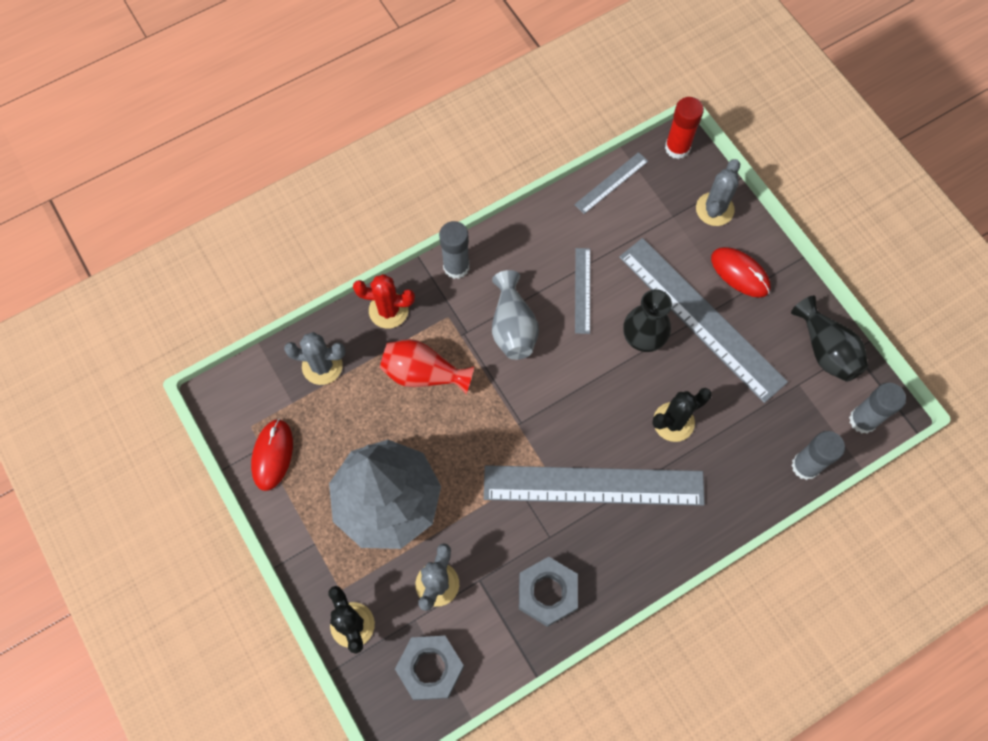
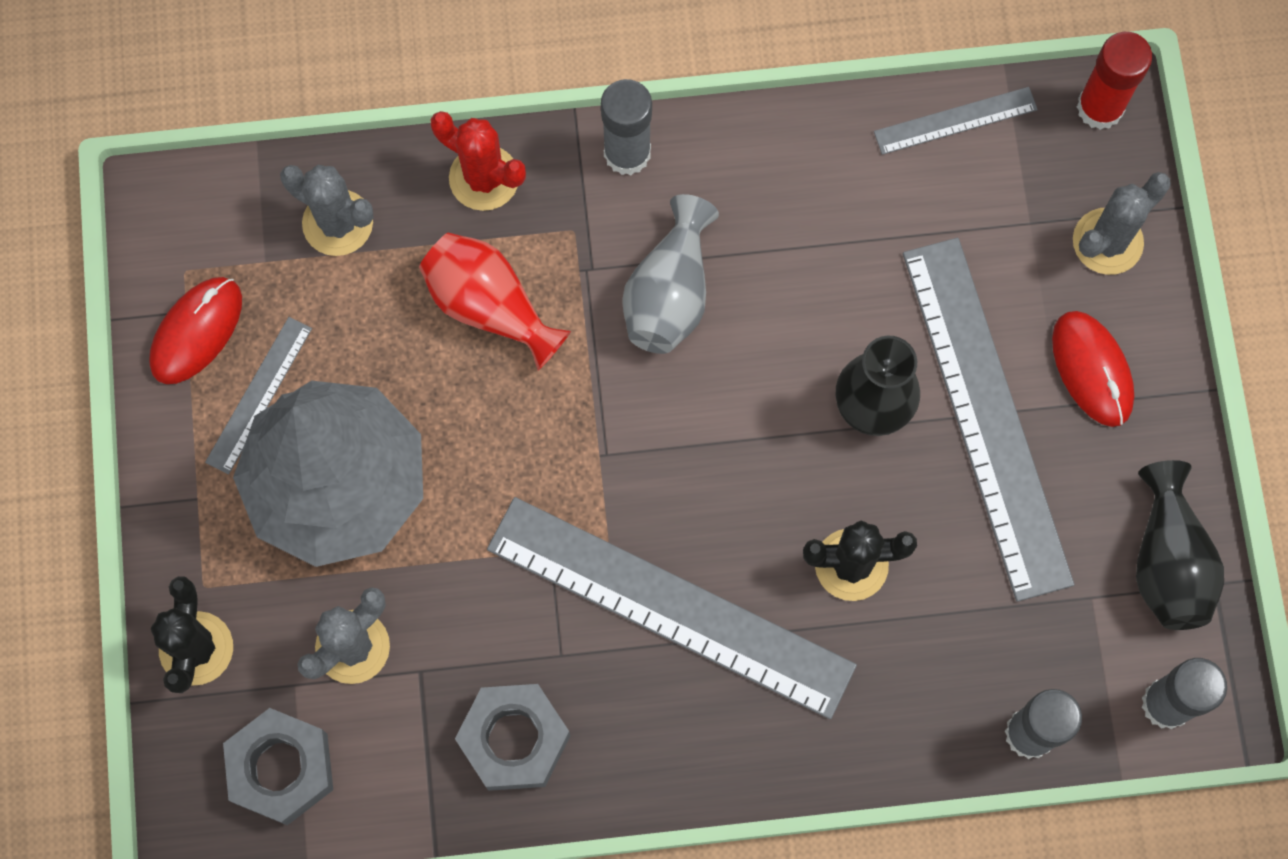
camera: 25 degrees right, 5 degrees up
(582, 290) = (813, 282): grey ruler -> grey ruler (259, 395)

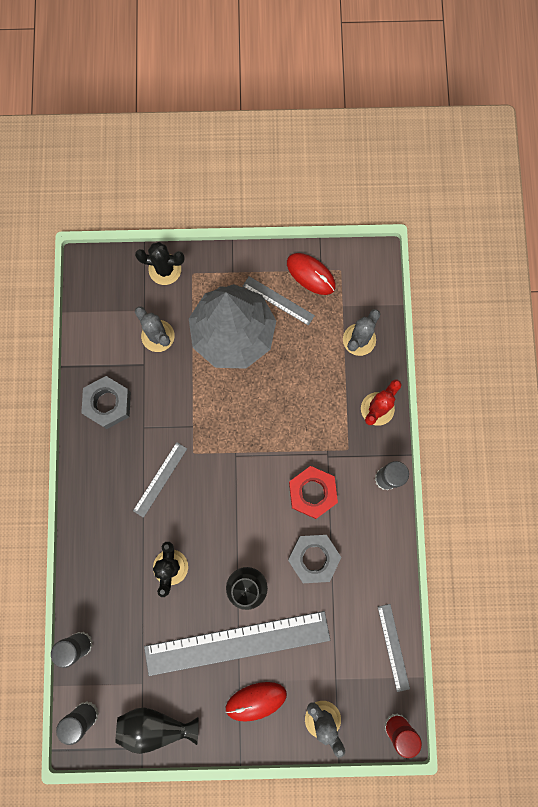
camera: 95 degrees right, 5 degrees up
(281, 768) = (108, 303): grey nut -> grey nut (313, 558)
(490, 306) = (312, 407): red vase -> none
(669, 293) = (312, 493): grey vase -> red nut
(670, 606) = (160, 479): grey ruler -> grey ruler, size x0.46

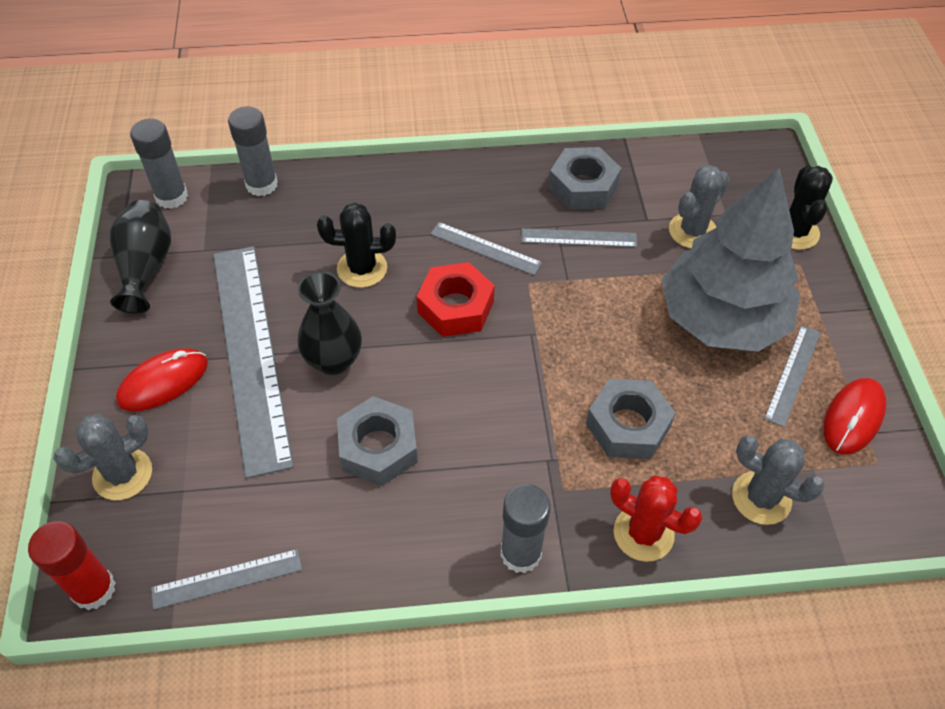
camera: 85 degrees right, 25 degrees down
(156, 414) = (579, 238): none -> grey ruler
(256, 700) = (163, 382): red mouse -> red mouse turned 75 degrees clockwise
(307, 405) = (628, 425): none -> grey nut
(312, 493) = (484, 440): red nut -> red nut (455, 307)

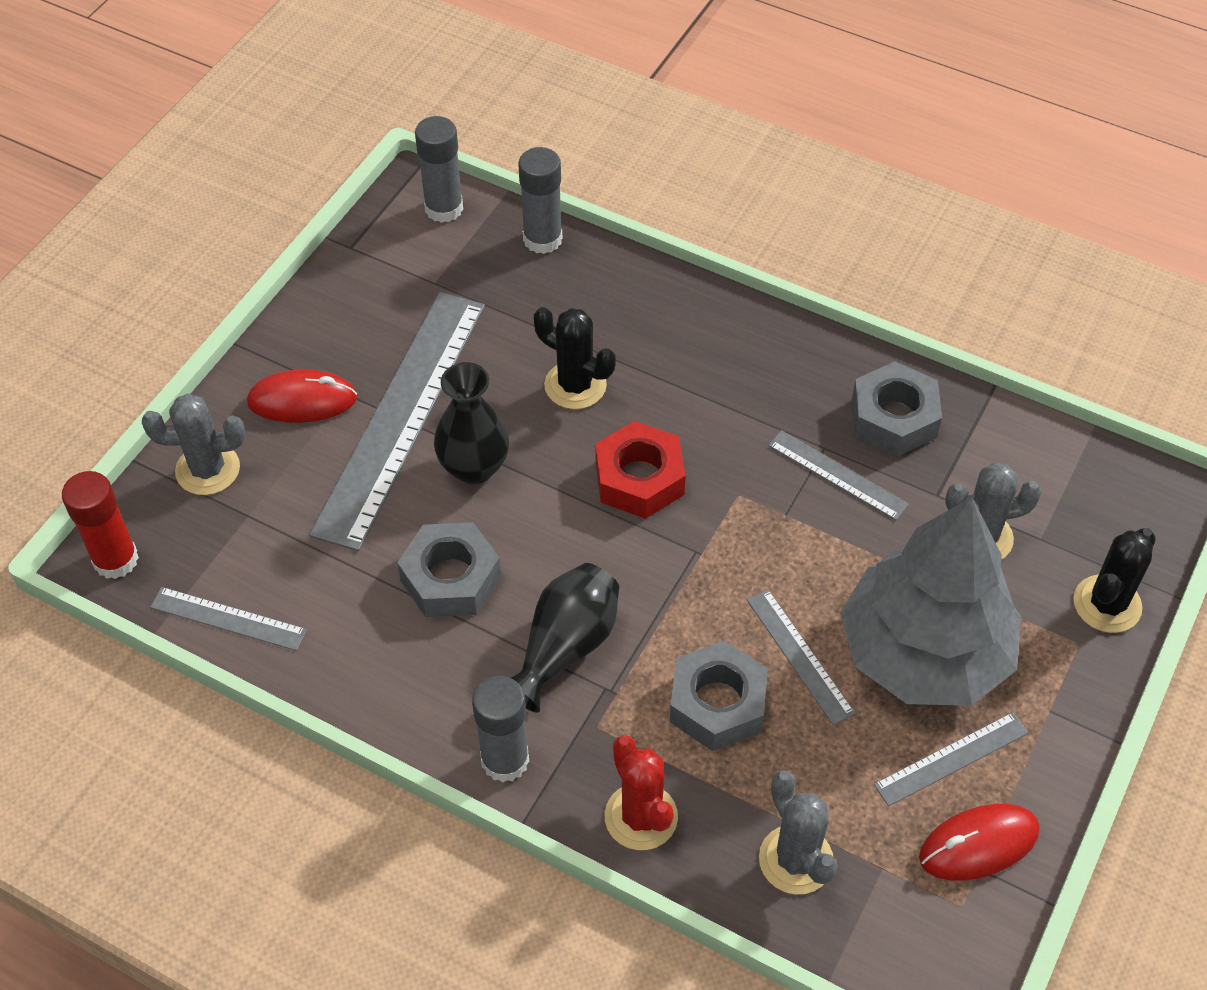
camera: 35 degrees right, 0 degrees up
(146, 267) = (367, 273): black vase -> black vase (565, 647)
(485, 248) = (722, 432): grey ruler -> grey ruler (799, 656)

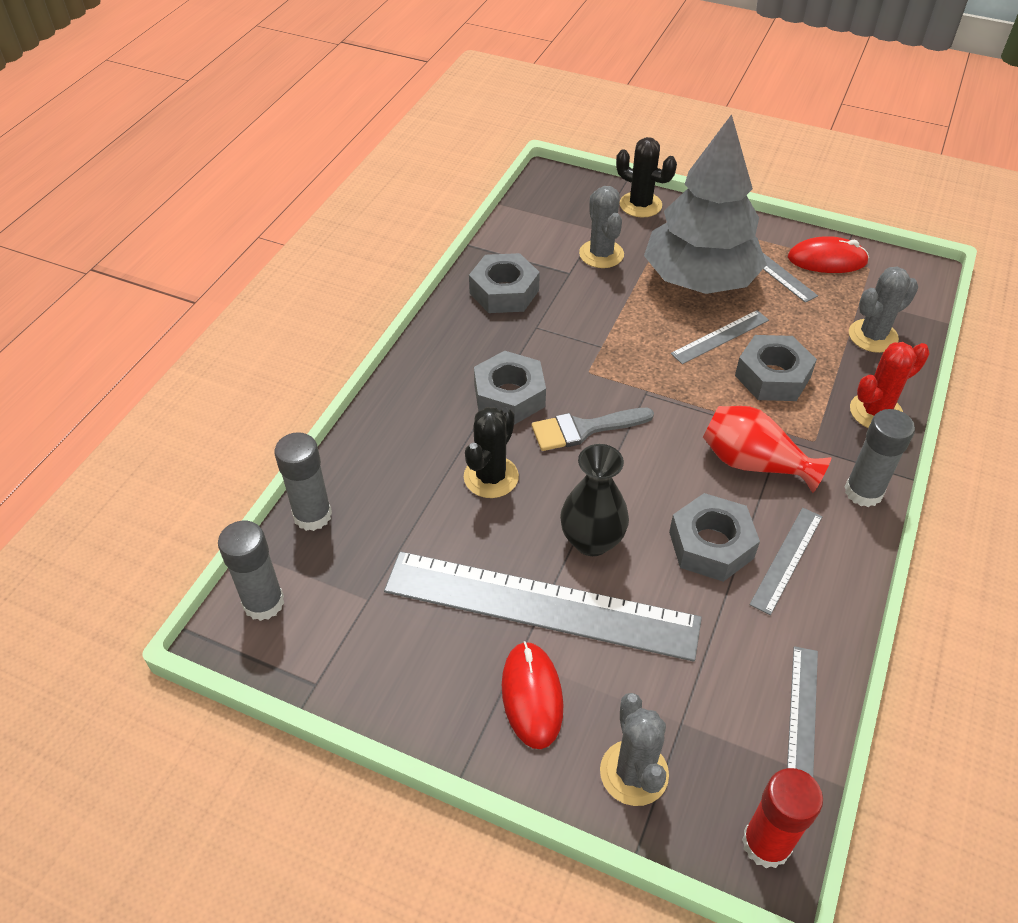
camera: 95 degrees left, 5 degrees down
(565, 647) = (753, 463): black vase -> red vase
(639, 478) = (584, 429): red nut -> grey brush
(700, 410) = (509, 396): none -> grey nut
(837, 474) = (560, 319): grey ruler -> grey ruler (786, 559)
(978, 844) = (827, 260): red mouse -> red mouse turned 60 degrees counterclockwise

